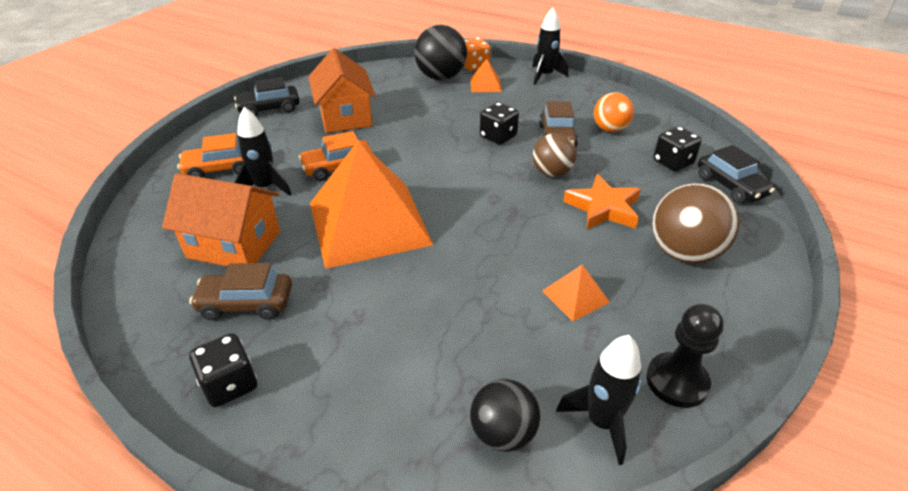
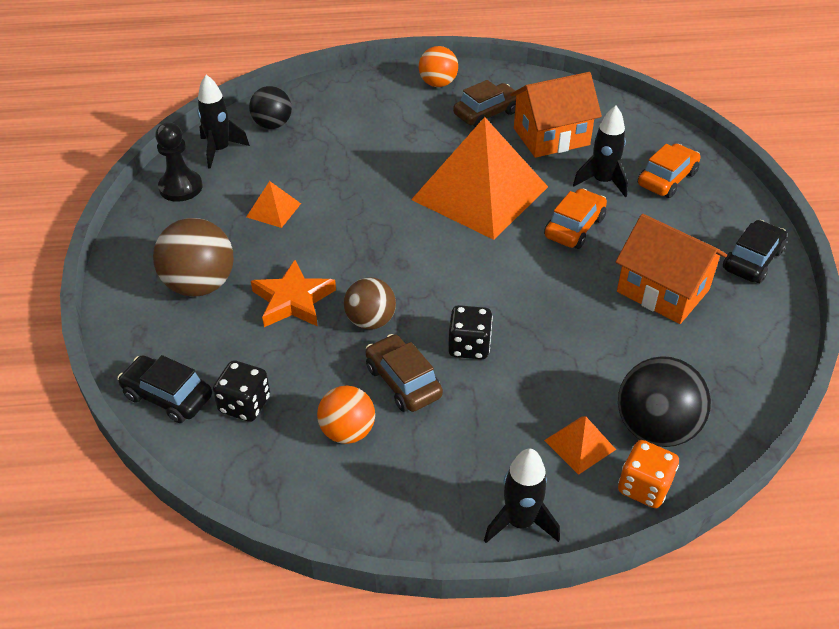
camera: 145 degrees right, 5 degrees up
(230, 384) = (438, 83): black dice -> orange ball

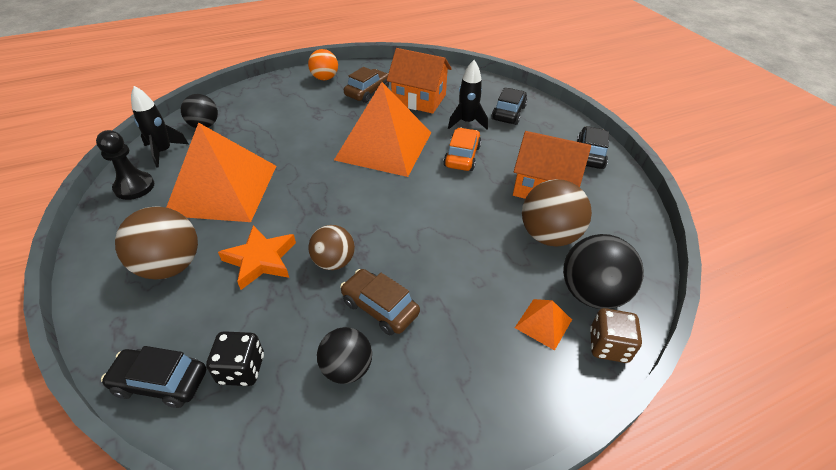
camera: 20 degrees left, 0 degrees up
(273, 210) = (222, 189): orange pyramid -> orange pyramid, size x2.49
(347, 431) = (347, 368): orange ball -> black ball
(469, 346) = (422, 263): black dice -> none
(520, 522) = (528, 410): black rocket -> none
(551, 137) = (419, 99): orange house -> orange house turned 60 degrees clockwise
(638, 350) = (548, 235): none -> brown ball
(644, 487) = (608, 346): orange dice -> brown dice
(667, 179) = (508, 113): orange car -> black car

